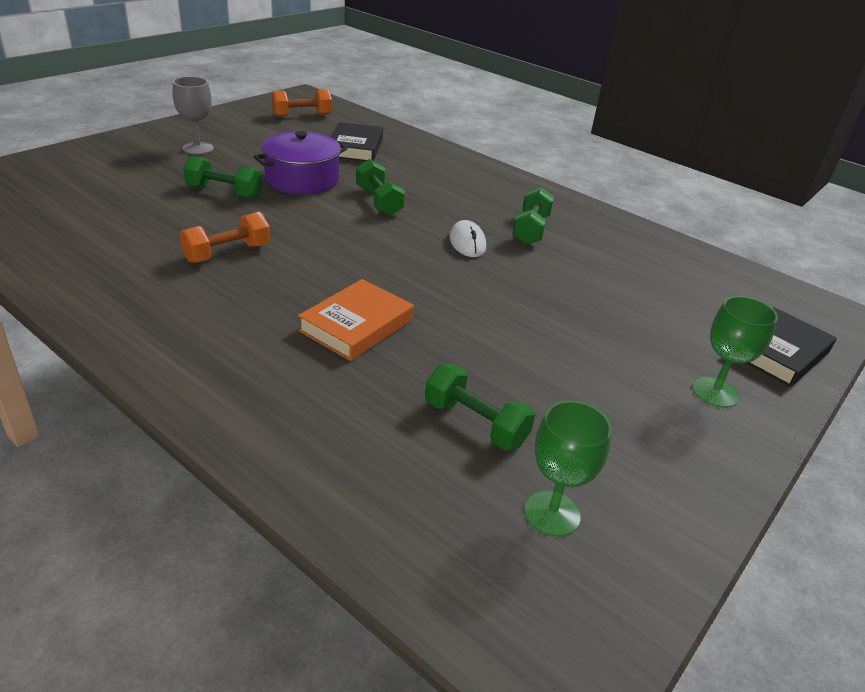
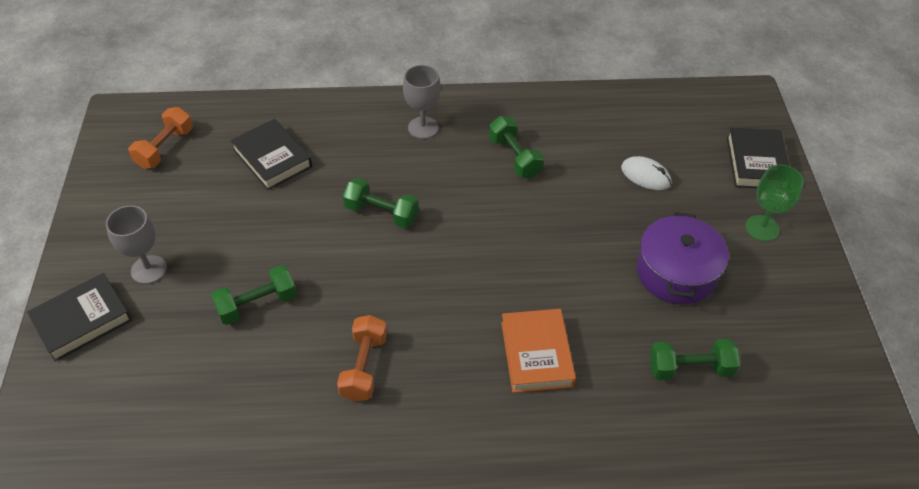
camera: 40 degrees left, 15 degrees up
(127, 146) = (82, 320): none -> black book
(302, 180) = (292, 236): purple pot -> purple pot (676, 272)
(467, 243) = (495, 208): white mouse -> white mouse (645, 176)
(483, 184) = (423, 128): none -> grey goblet
(552, 513) = (788, 394): green goblet -> none

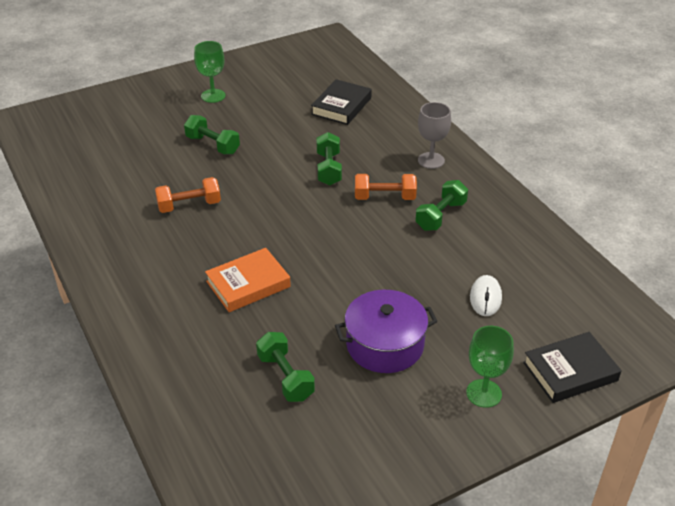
camera: 65 degrees right, 10 degrees down
(82, 320) = (161, 88): black book -> none
(149, 269) = (213, 96): grey goblet -> green goblet
(165, 148) = (315, 64): orange dumbbell -> orange dumbbell (384, 197)

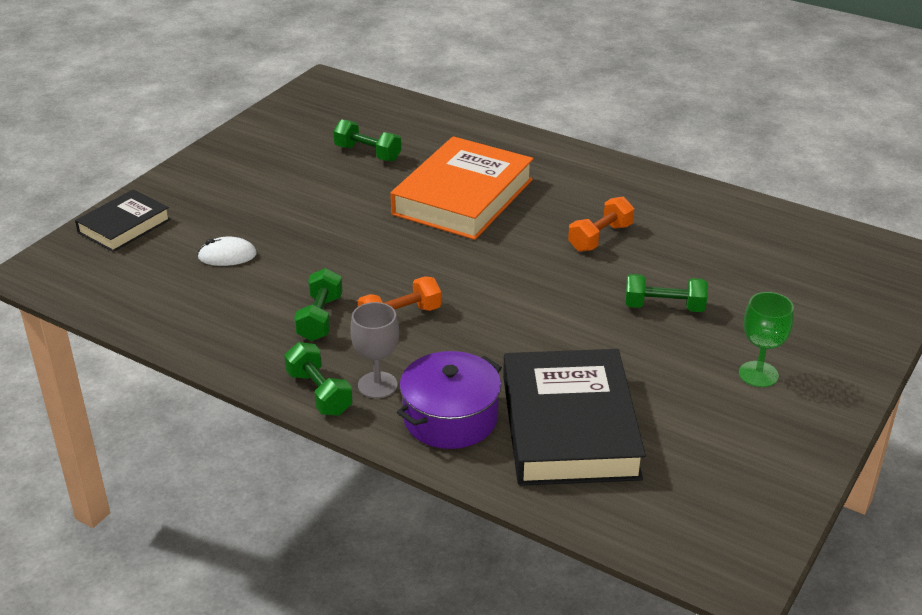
camera: 150 degrees right, 5 degrees down
(248, 284) = (463, 197): orange book -> orange book, size x1.77
(329, 169) = (496, 327): green dumbbell -> green dumbbell (319, 393)
(341, 106) = (569, 426): black book -> black book, size x1.77
(385, 345) = (302, 195): purple pot -> purple pot (450, 418)
(484, 393) = (197, 191): green goblet -> none
(485, 298) = (227, 256): white mouse -> white mouse turned 75 degrees counterclockwise

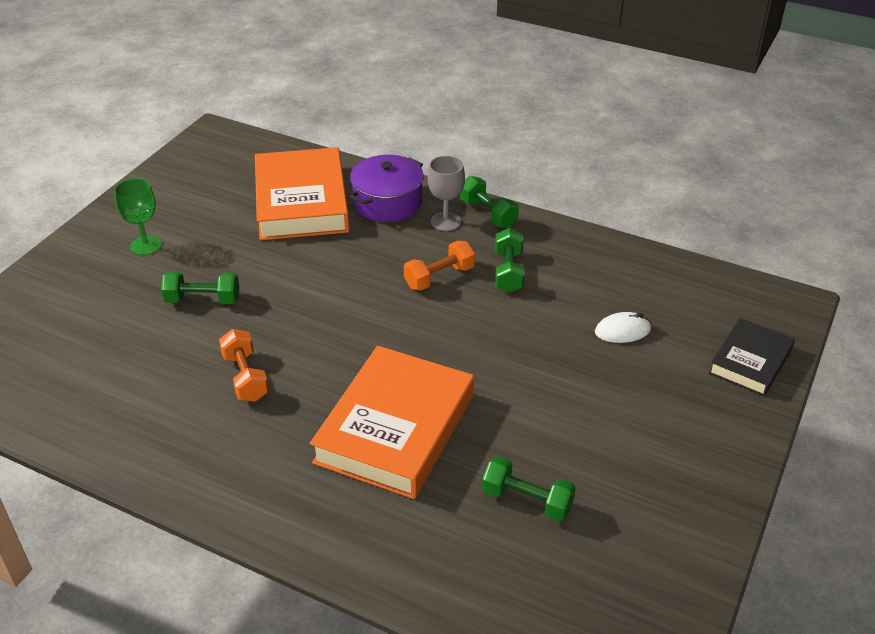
camera: 175 degrees right, 5 degrees up
(569, 426) = (301, 201): black book -> orange book
(600, 238) = (245, 377): orange dumbbell -> orange dumbbell turned 60 degrees counterclockwise

